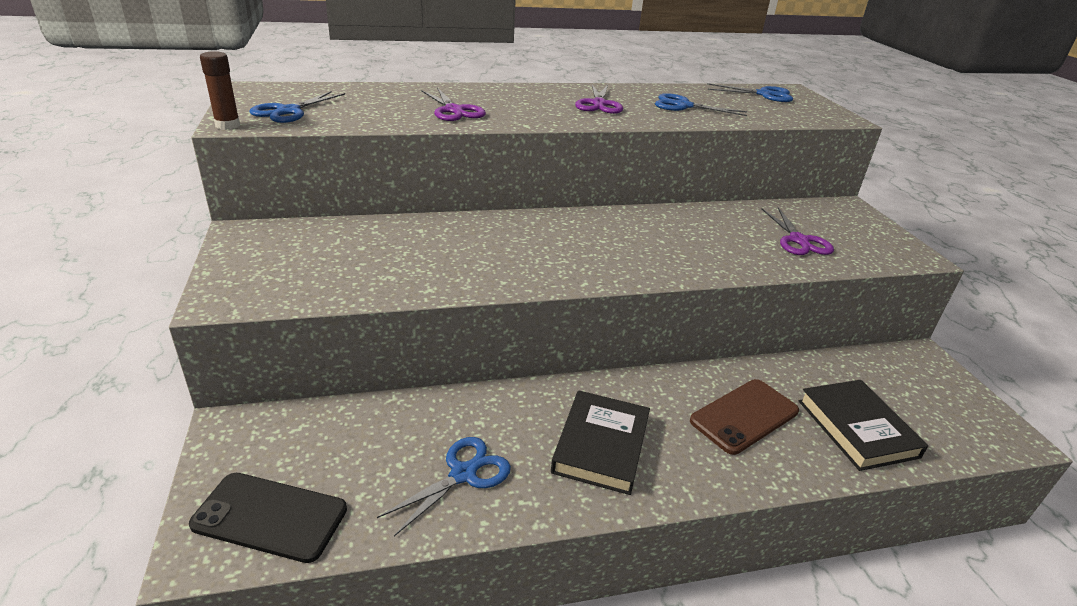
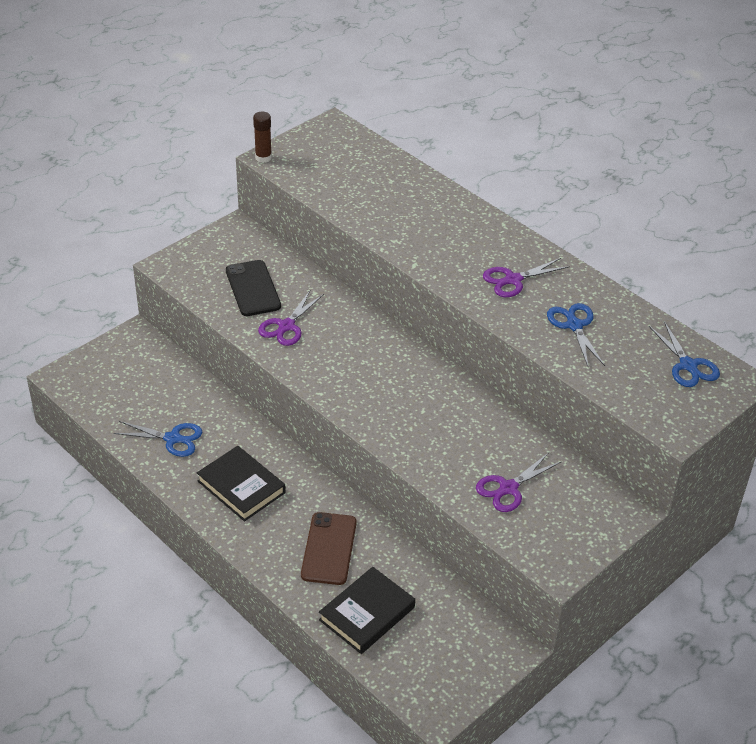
camera: 60 degrees right, 10 degrees up
(270, 517) = (94, 385): black phone -> black phone (253, 288)
(289, 111) = (312, 162): blue scissors -> none
(454, 110) = (402, 221): purple scissors -> purple scissors (286, 326)
(601, 445) = (241, 487): black book -> black book turned 60 degrees clockwise
(744, 416) = (329, 548): brown phone -> brown phone turned 75 degrees clockwise

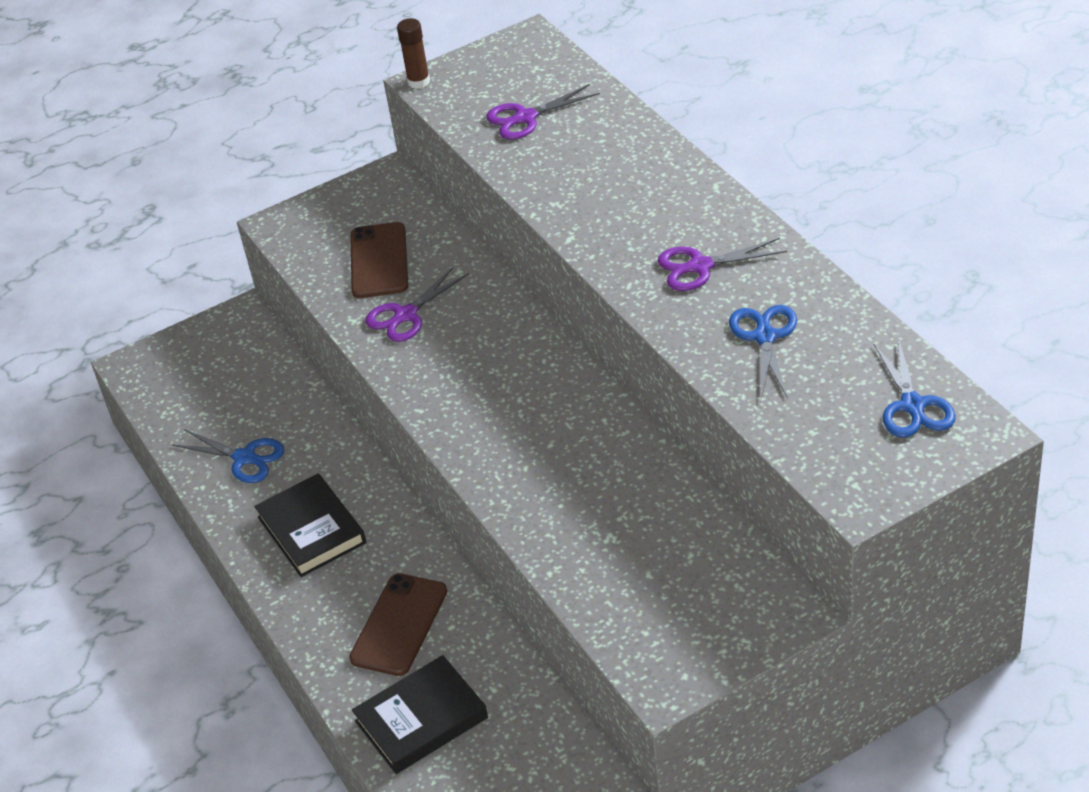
camera: 20 degrees right, 0 degrees up
(253, 288) = (379, 261): black phone -> brown phone
(508, 488) = (632, 563): purple scissors -> purple scissors (526, 117)

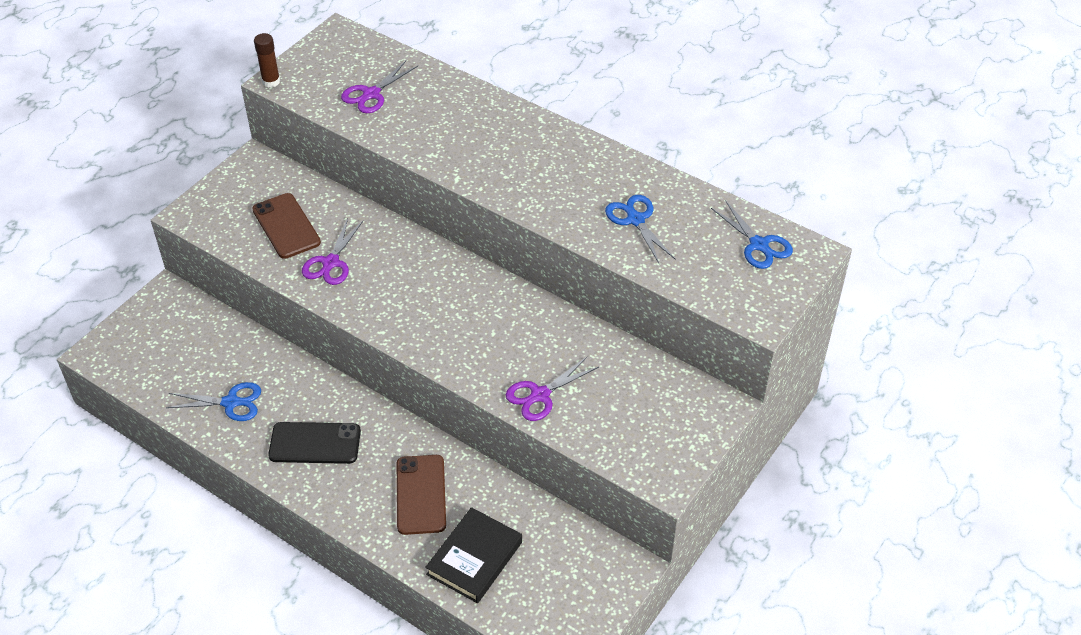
camera: 30 degrees left, 5 degrees up
(311, 530) = (315, 443): black book -> black phone
(700, 266) = (563, 179): purple scissors -> purple scissors (540, 395)

